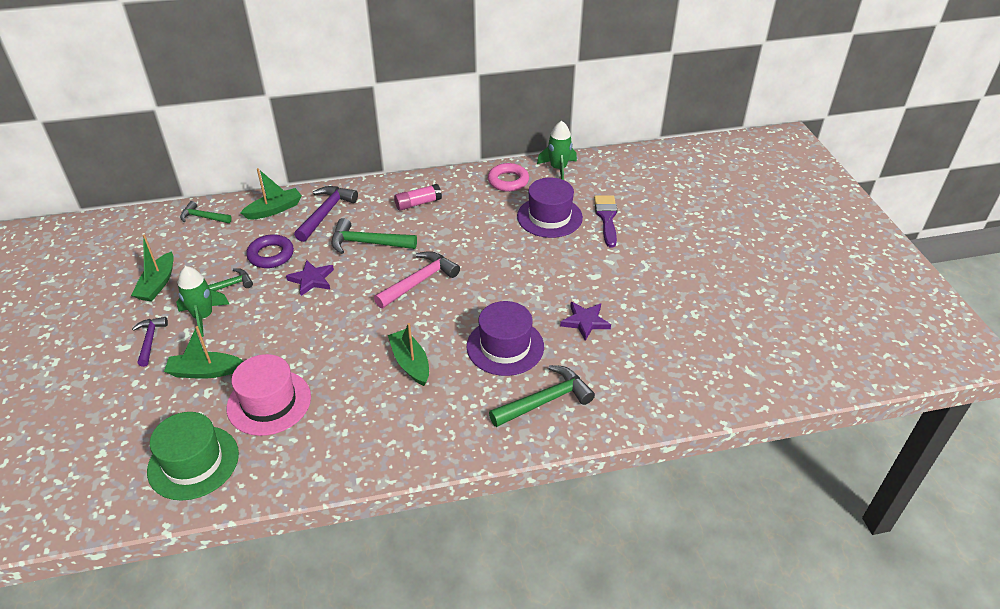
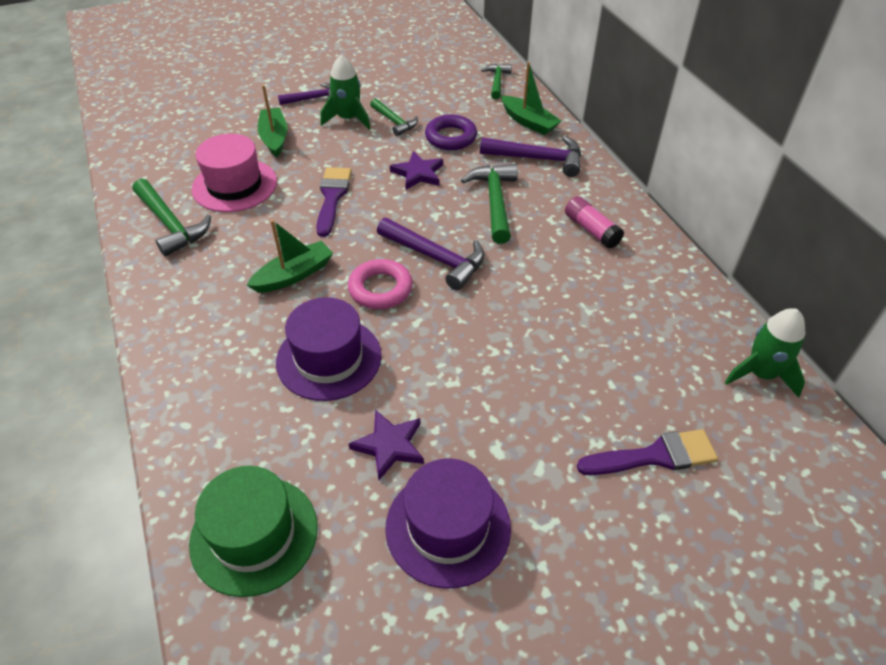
camera: 80 degrees right, 5 degrees up
(157, 284) = (389, 83): green boat -> none
(193, 462) = (164, 159): green hat -> green hat (254, 534)
(319, 334) = (332, 197): none -> purple brush
(419, 281) = (436, 258): pink hammer -> purple hammer
(508, 181) = (691, 314): pink ring -> pink ring (380, 289)
(545, 401) = (233, 413): green hammer -> green hammer (170, 224)
(549, 217) = (623, 376): purple hat -> purple hat (448, 527)

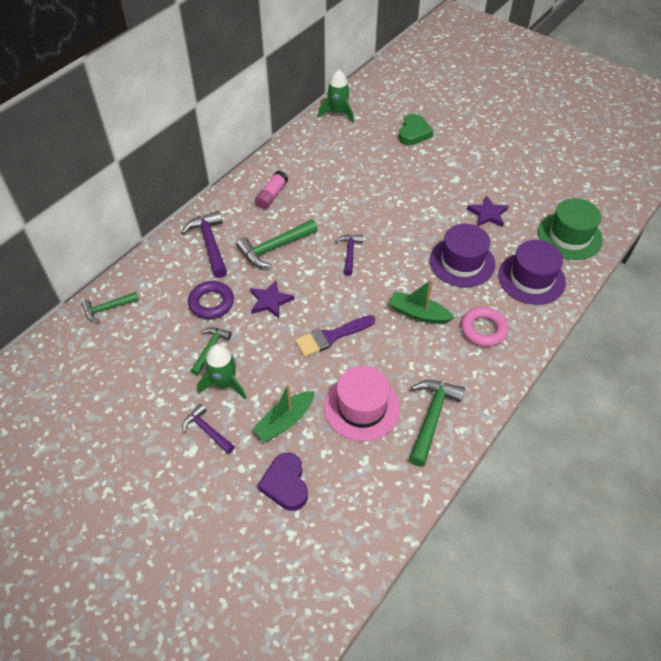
camera: 120 degrees left, 5 degrees up
(220, 120) = (285, 484): none -> purple heart
(380, 289) = (395, 266): pink ring -> pink ring (483, 329)
(436, 258) = (349, 253): purple hammer -> purple hammer, size x0.63
(448, 527) = (505, 179): purple hat -> purple hat (531, 278)
(528, 122) = (162, 266): green boat -> none
(655, 456) = (414, 133): purple brush -> green heart

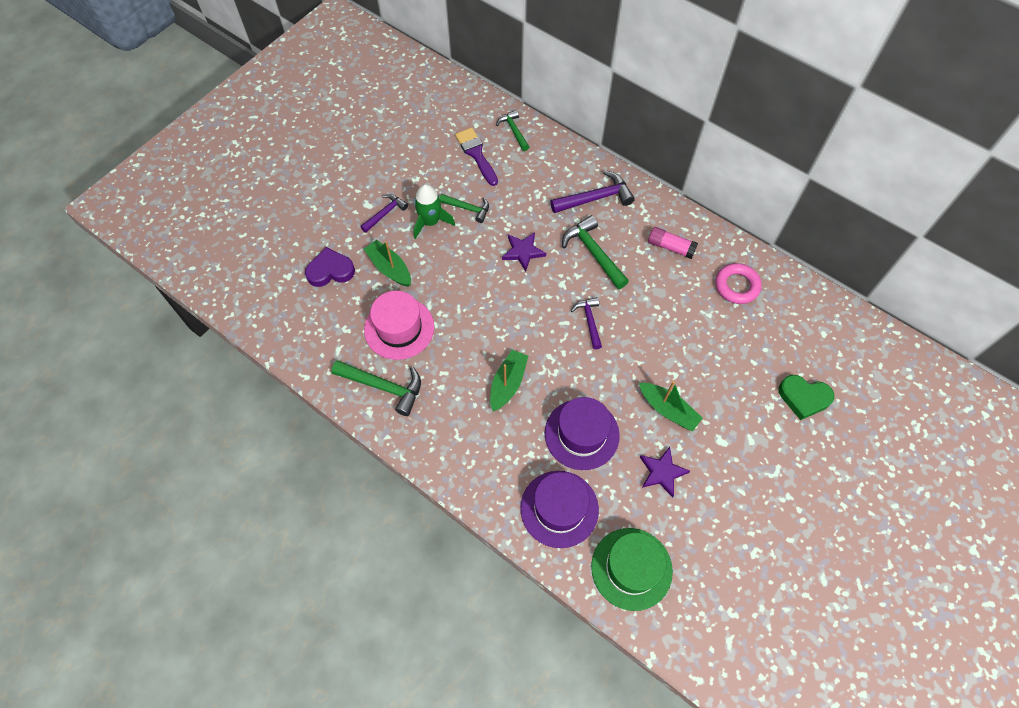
camera: 90 degrees right, 10 degrees up
(211, 303) = (520, 205): purple ring -> none
(331, 336) = (479, 303): purple brush -> purple brush (476, 154)
(338, 113) = (827, 311): green rocket -> none
(349, 253) = (589, 321): purple hammer -> purple hammer turned 105 degrees counterclockwise
(432, 207) = (668, 410): none -> green boat
(483, 329) = (486, 446): pink ring -> pink ring (736, 286)

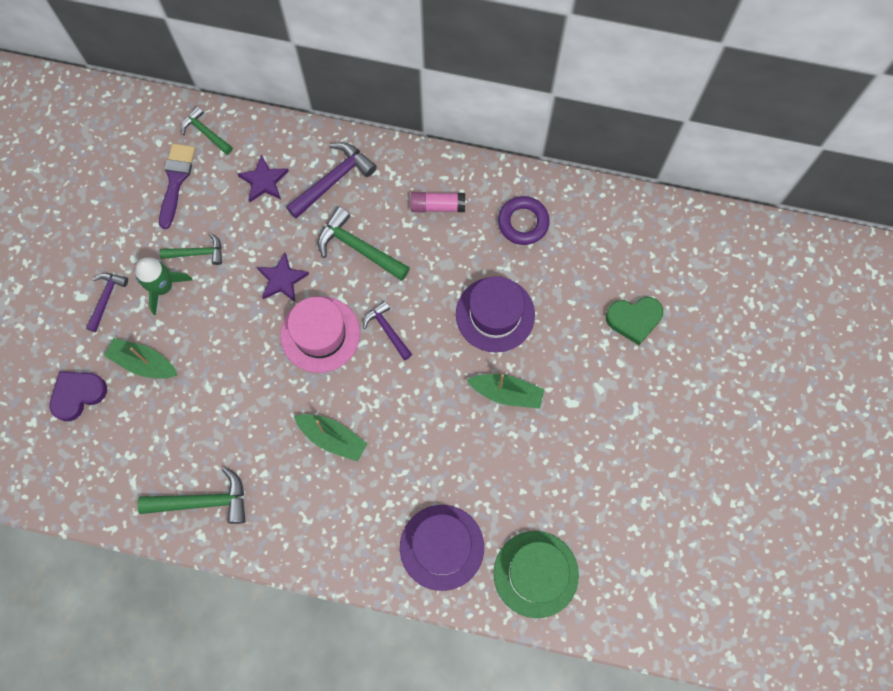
camera: 25 degrees left, 10 degrees up
(399, 328) = (188, 428): pink hat -> pink hat (320, 334)
(476, 154) = (176, 180): purple brush -> purple brush turned 60 degrees clockwise
(508, 383) = (332, 438): green boat -> green boat turned 120 degrees clockwise
(581, 434) = (431, 459): purple hat -> purple hat (495, 314)
(662, 472) = (526, 462): purple star -> purple star (264, 181)
(736, 286) = (523, 222): pink ring -> purple ring

